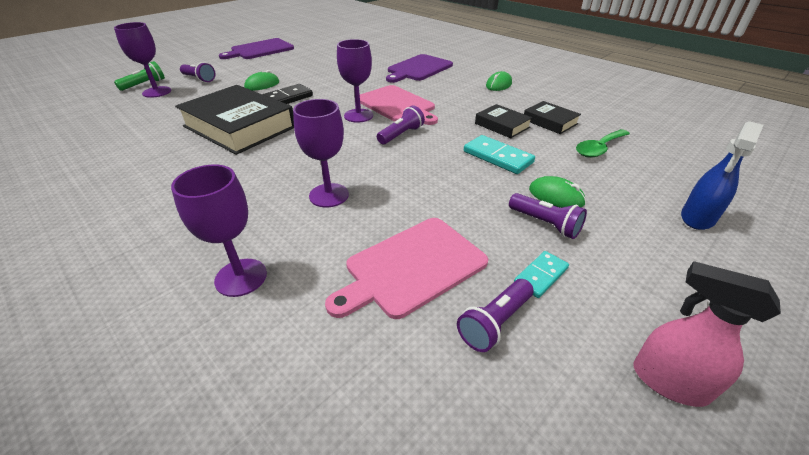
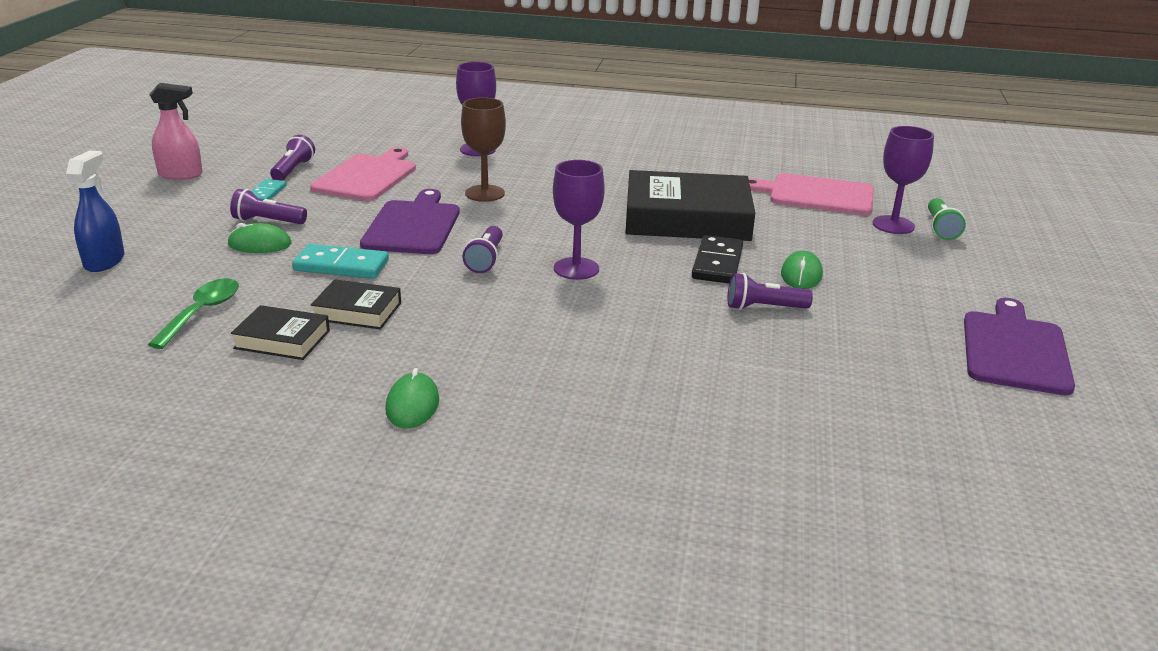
camera: 145 degrees right, 10 degrees down
(199, 79) = (907, 257): purple flashlight -> purple flashlight (764, 308)
(329, 195) = (485, 193): purple goblet -> brown goblet
(397, 105) = (547, 300): pink cutting board -> pink cutting board (816, 195)
(418, 69) = (621, 401): purple cutting board -> purple cutting board (413, 226)

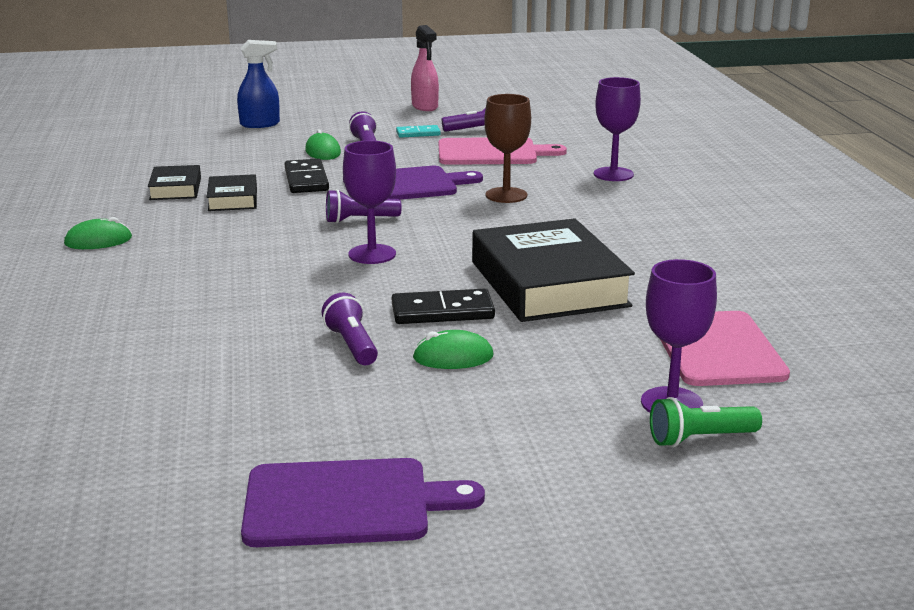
camera: 70 degrees right, 5 degrees down
(202, 313) = (201, 162): green spoon -> none
(341, 266) = (306, 180): turquoise domino -> black domino

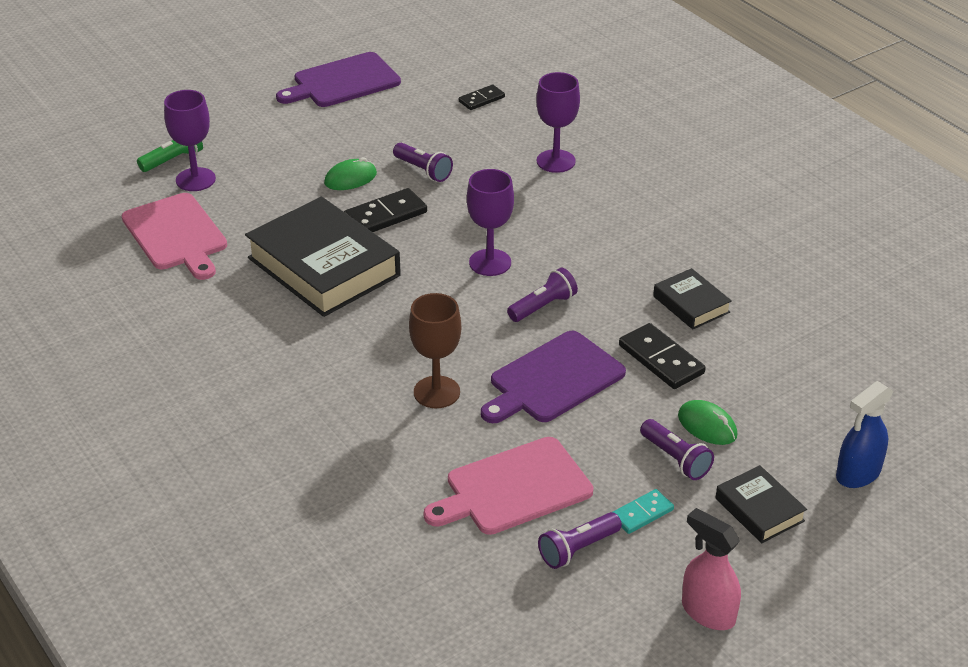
camera: 155 degrees right, 15 degrees up
(98, 241) = (723, 216): green mouse -> none
(166, 415) = (481, 99): none -> black domino
(175, 189) = (764, 305): black book -> black book (759, 509)
(613, 174) = (343, 477): purple goblet -> purple goblet (556, 161)

